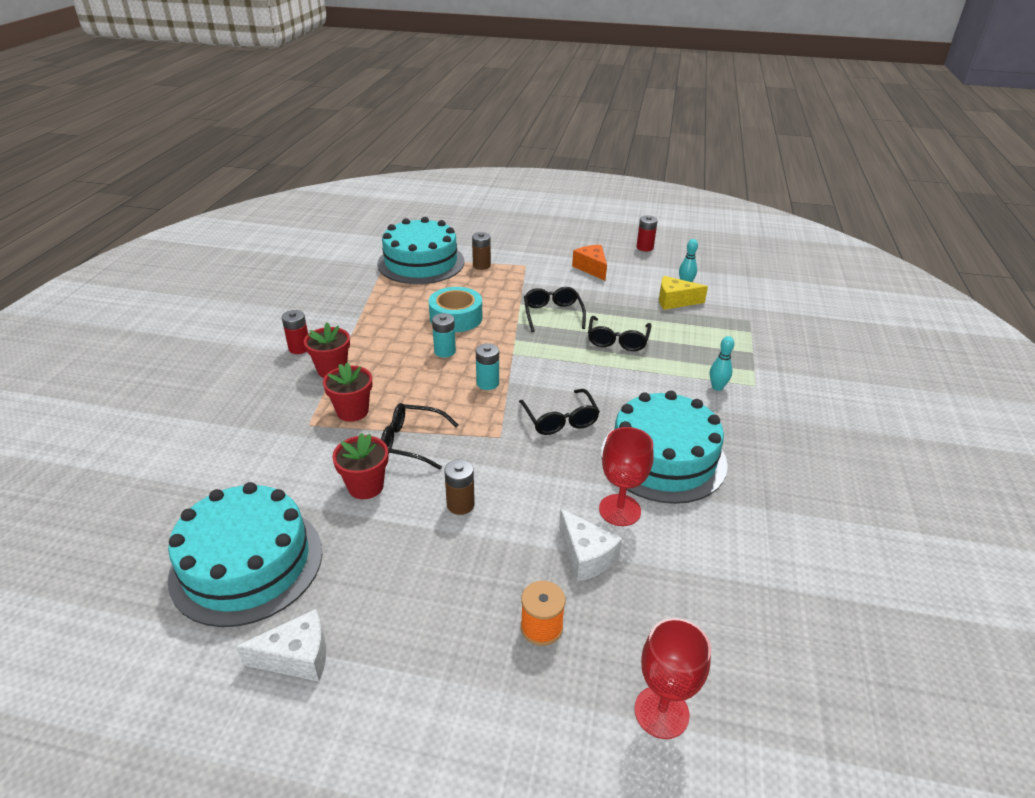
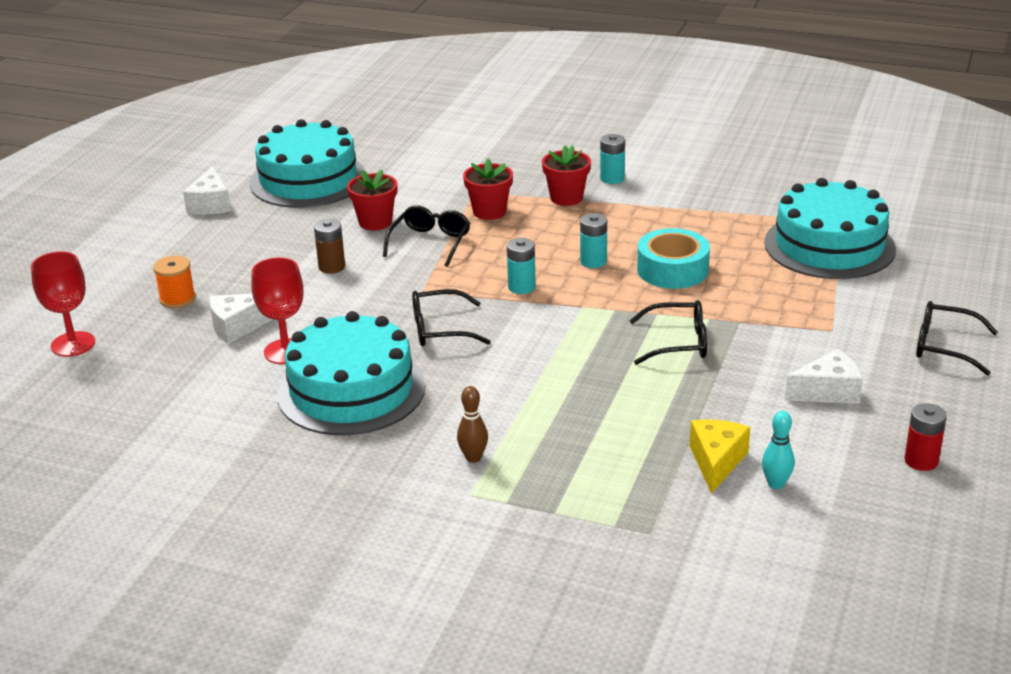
camera: 100 degrees right, 5 degrees down
(299, 348) = (612, 178): red battery -> turquoise battery
(481, 265) = (826, 292): brown battery -> none
(591, 268) = (828, 391): orange cheese -> white cheese
(617, 340) = (603, 390): black glasses -> black glasses (944, 346)
(717, 387) = (473, 458): turquoise bowling pin -> brown bowling pin

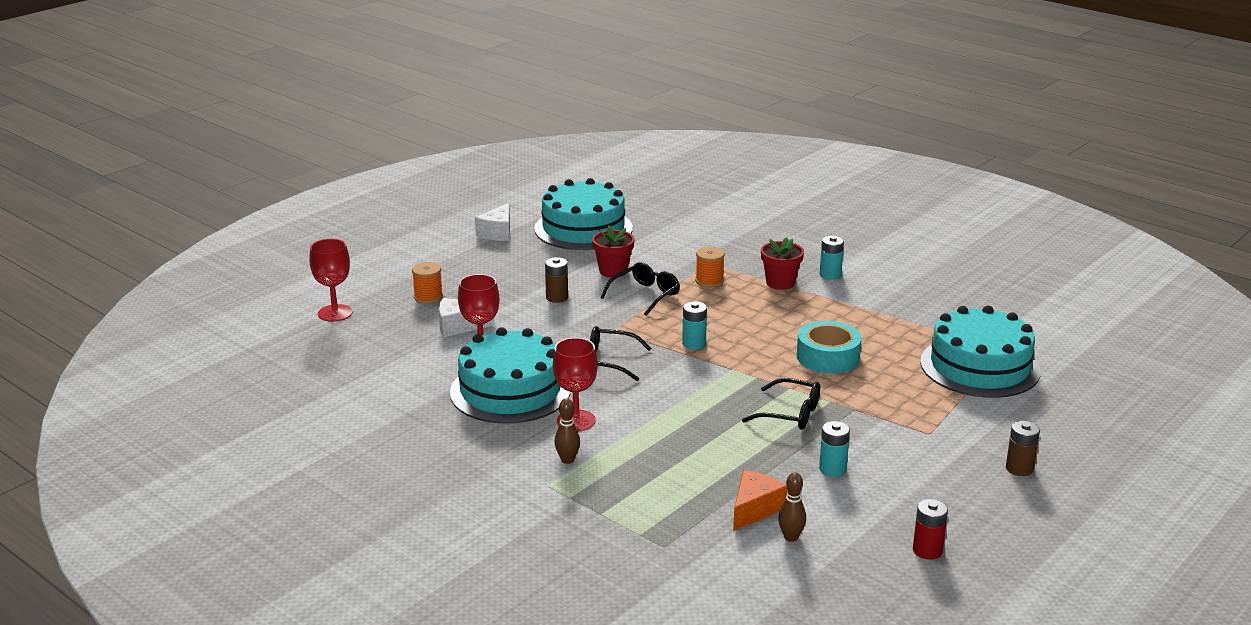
camera: 20 degrees right, 5 degrees down
(451, 408) = (576, 421): none -> red goblet
(489, 212) = (709, 281): red flower pot -> orange spool
(593, 261) = (766, 337): turquoise battery -> turquoise battery (832, 469)
(716, 462) = (755, 509): yellow cheese -> orange cheese
(776, 484) = (791, 537): turquoise bowling pin -> brown bowling pin
(828, 391) = (888, 479): white cheese -> none
(944, 346) = (1019, 468): black glasses -> brown battery

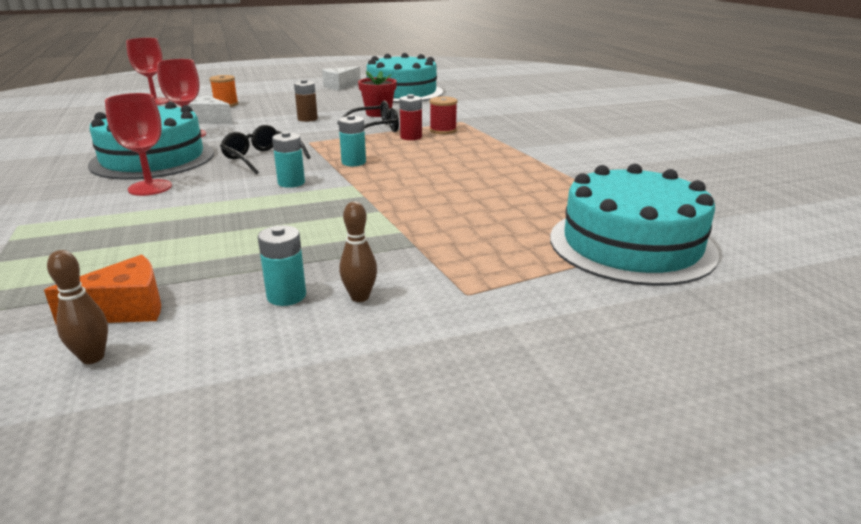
camera: 30 degrees right, 0 degrees up
(567, 460) = (77, 212): brown bowling pin -> brown bowling pin (360, 297)
(709, 281) = (443, 130): orange spool -> red spool
(780, 283) = (504, 141): red flower pot -> none
(790, 414) = (340, 231): black glasses -> none
(828, 357) = (461, 197): turquoise tape -> none
(830, 275) = (561, 145): turquoise battery -> turquoise battery (291, 183)
(927, 550) = (213, 457): red battery -> red battery (411, 137)
(1019, 468) = (538, 381): brown battery -> none

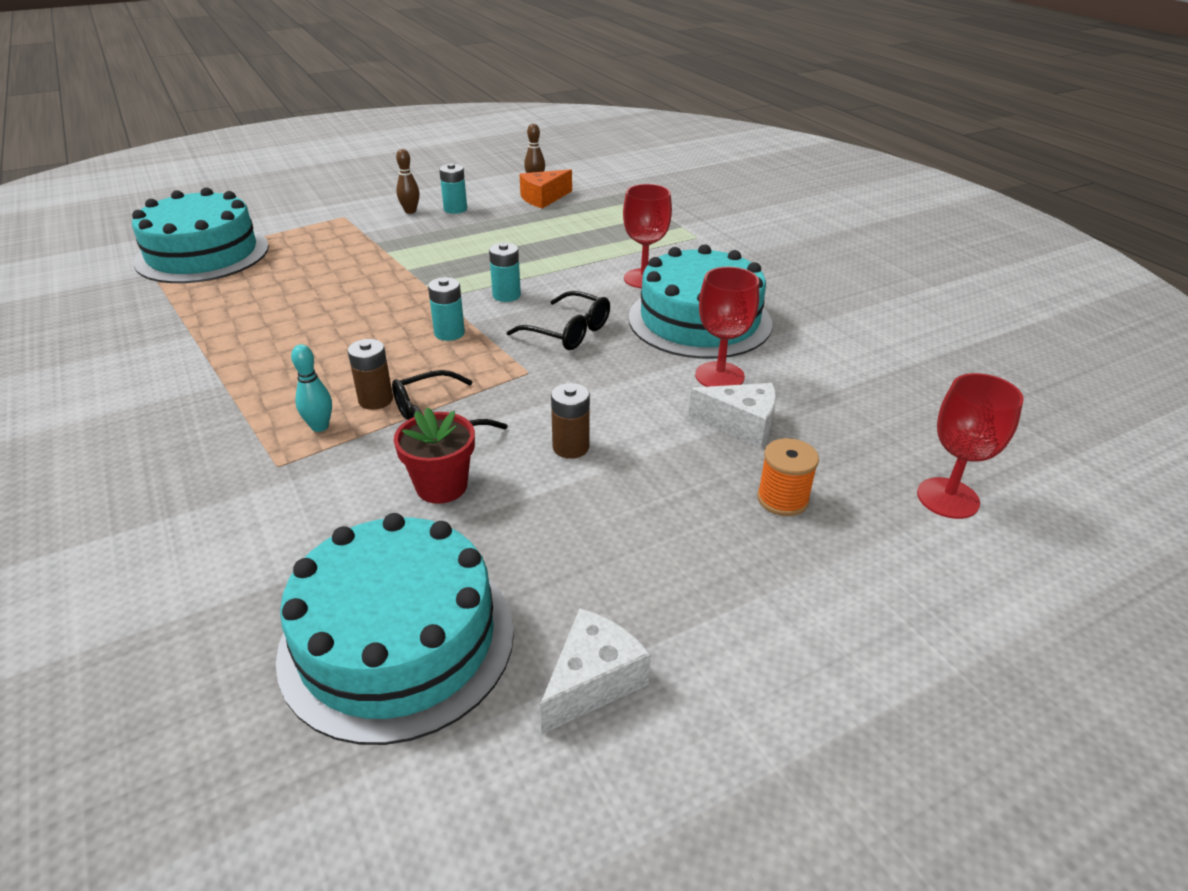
camera: 170 degrees right, 10 degrees up
(411, 137) = (375, 400): red battery -> brown battery
(443, 130) = (320, 427): red spool -> turquoise bowling pin

